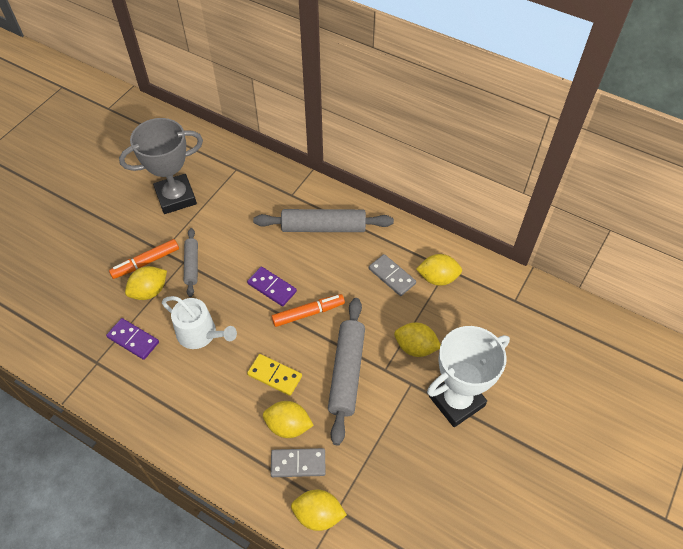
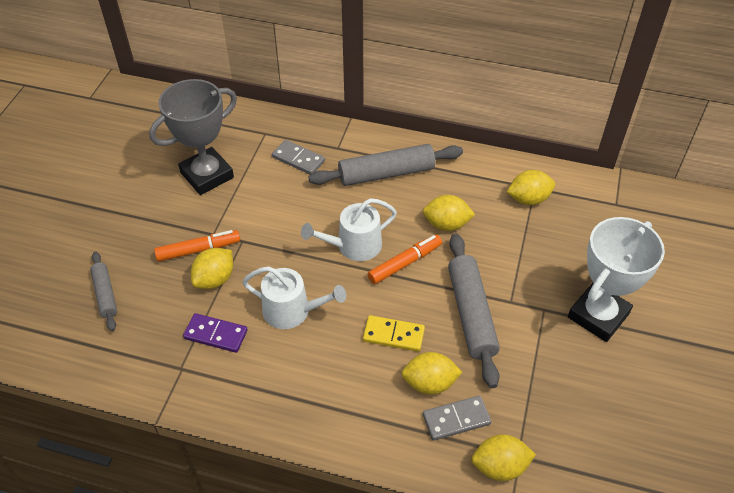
camera: 15 degrees left, 5 degrees down
(146, 262) = (198, 250): orange marker -> orange marker turned 150 degrees counterclockwise
(192, 265) = (253, 241): grey rolling pin -> grey rolling pin (105, 294)
(272, 287) = (354, 246): purple domino -> white watering can
(392, 276) = (480, 207): grey domino -> grey domino (298, 159)
(415, 347) = (534, 272): yellow lemon -> yellow lemon (446, 224)

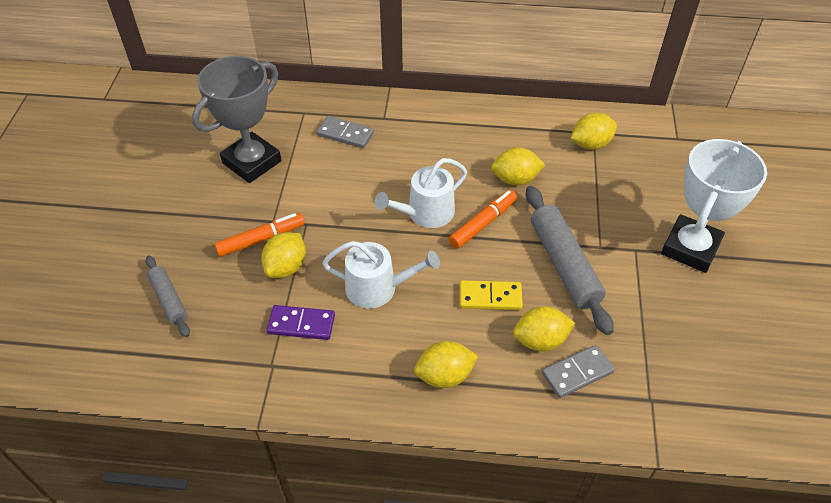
camera: 10 degrees left, 0 degrees up
(386, 173) = (441, 137): grey rolling pin -> none
(500, 466) = (634, 413): yellow lemon -> yellow lemon (445, 375)

